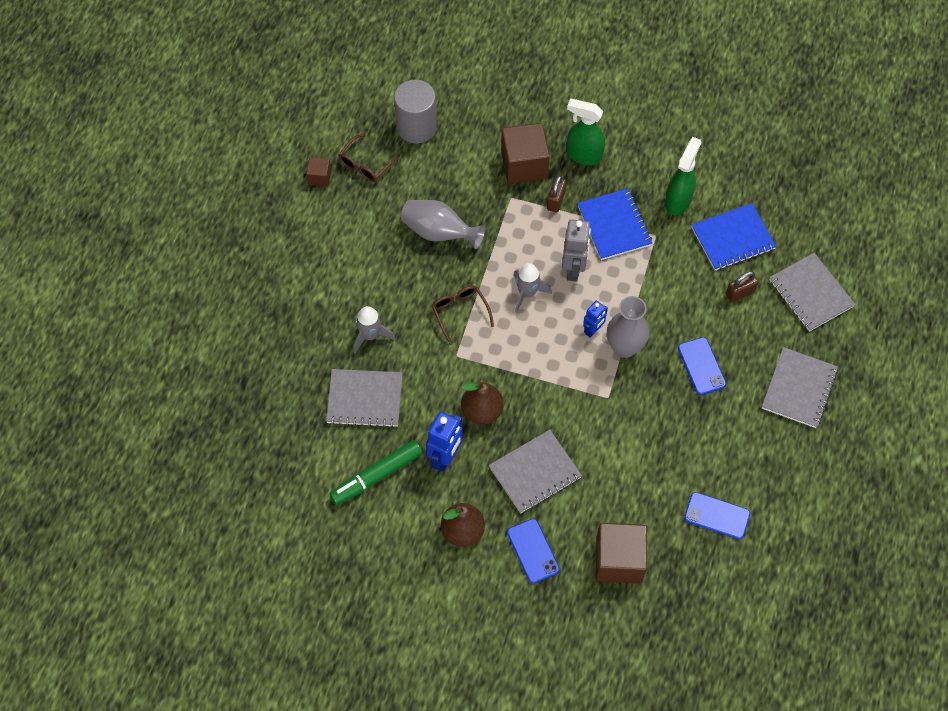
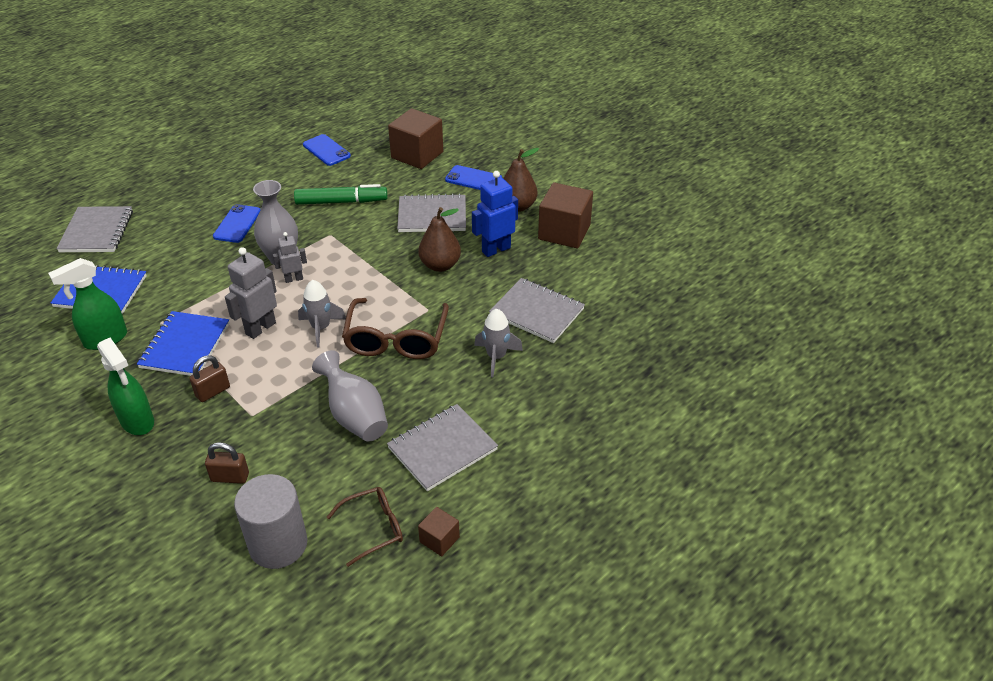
camera: 150 degrees left, 20 degrees down
(376, 476) = (563, 260): green marker -> green marker (341, 202)
(460, 313) = (396, 339): brown glasses -> brown glasses, size x1.68
(524, 165) = (205, 441): brown cube -> brown cube (564, 232)
(533, 551) = (473, 179): blue phone -> blue phone turned 75 degrees counterclockwise
(593, 330) = (294, 279): blue robot -> grey robot
(740, 293) = (148, 253): brown padlock -> brown padlock (230, 477)
(799, 389) = (186, 186): grey notebook -> grey notebook (442, 449)

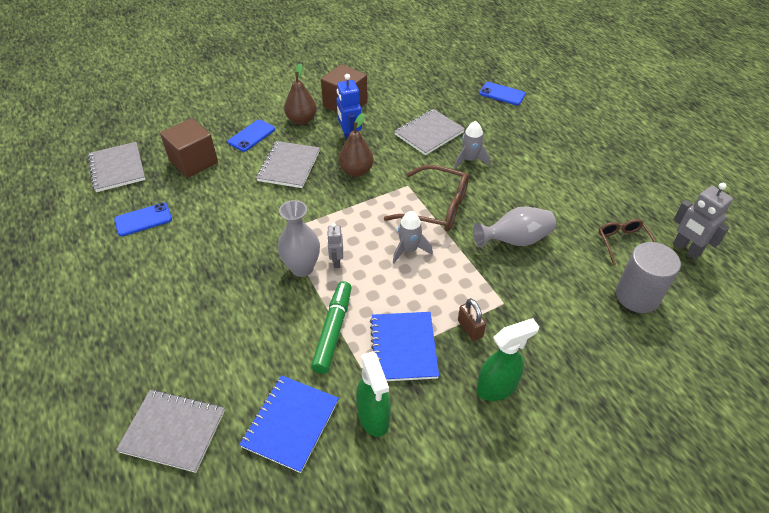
camera: 75 degrees left, 5 degrees up
(185, 346) = (403, 347): blue notebook -> blue notebook turned 60 degrees clockwise
(230, 477) = (570, 321): brown padlock -> none
(237, 224) = (230, 298): blue phone -> blue phone (502, 94)
(260, 328) = (396, 290): grey robot -> grey robot (686, 249)
(341, 202) = (236, 218): green marker -> green marker (333, 330)
(439, 539) = (633, 213): brown cube -> none
(442, 449) = (554, 199): grey notebook -> grey notebook (117, 168)

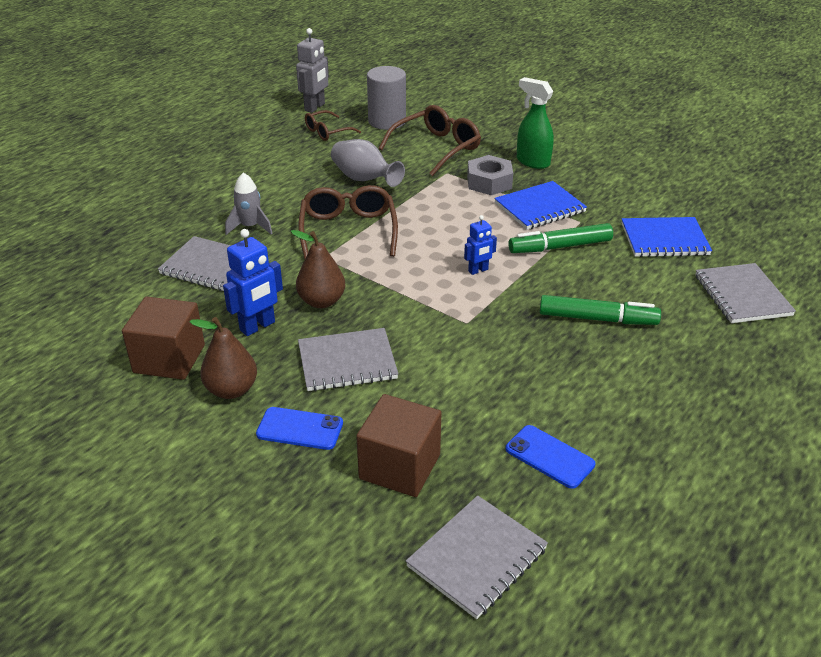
camera: 115 degrees left, 10 degrees down
(229, 306) = (597, 319): none -> green marker
(302, 268) = (506, 289): grey vase -> none
(336, 261) = (478, 270): grey robot -> blue robot
(373, 417) = (615, 205): green spray bottle -> none
(409, 250) = (424, 232): grey rocket -> none
(470, 328) = (489, 182): brown padlock -> grey nut
(502, 94) = (91, 231): blue phone -> none
(559, 314) = (436, 148): none -> brown glasses

